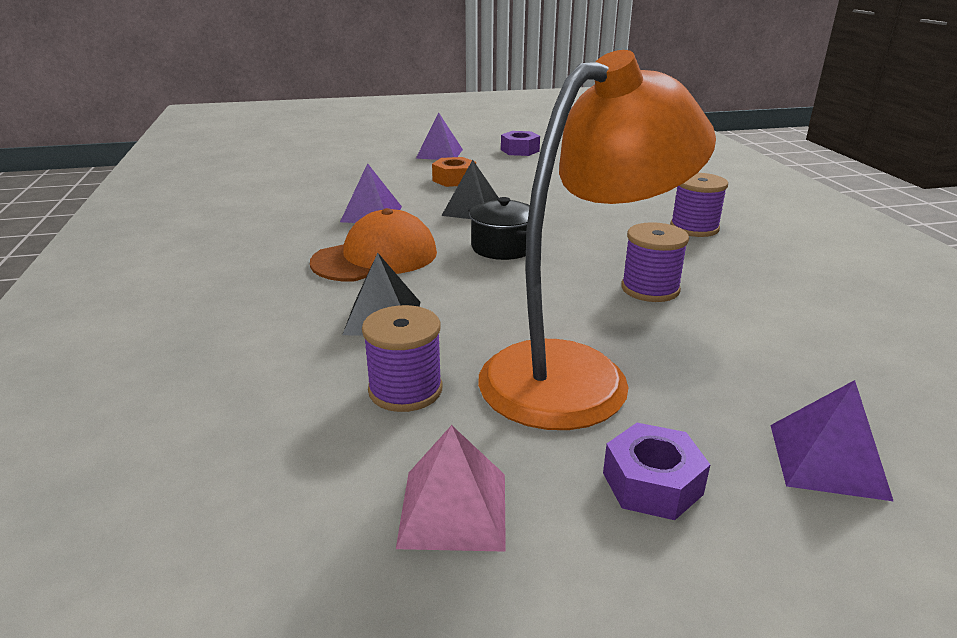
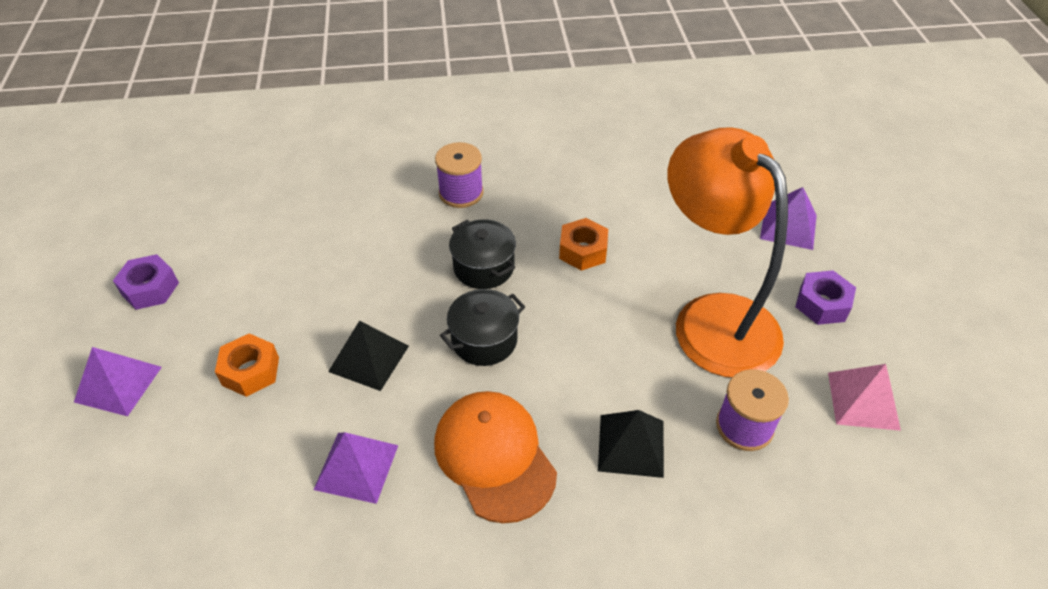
camera: 85 degrees left, 20 degrees up
(595, 243) = (484, 267): none -> black pot
(650, 289) = (583, 251): purple spool -> orange nut

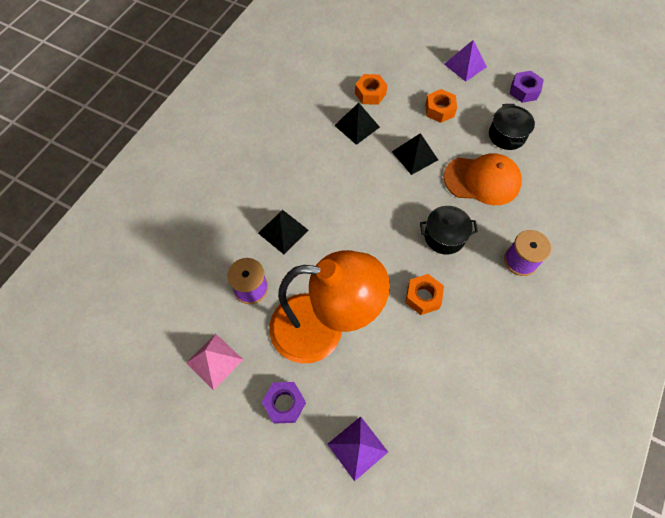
camera: 125 degrees right, 15 degrees up
(264, 490) = (370, 93): none -> orange nut
(356, 467) = (357, 126): purple pyramid -> black pyramid
(484, 340) = (391, 208): black pot -> black pot (506, 135)
(494, 457) = (321, 175): orange cap -> orange cap (482, 180)

